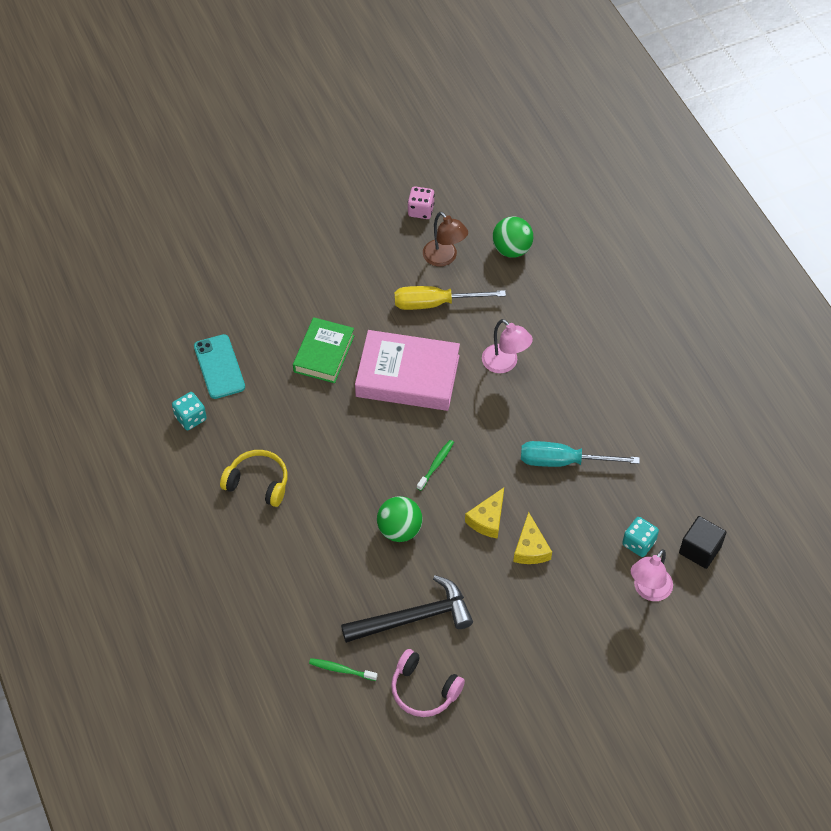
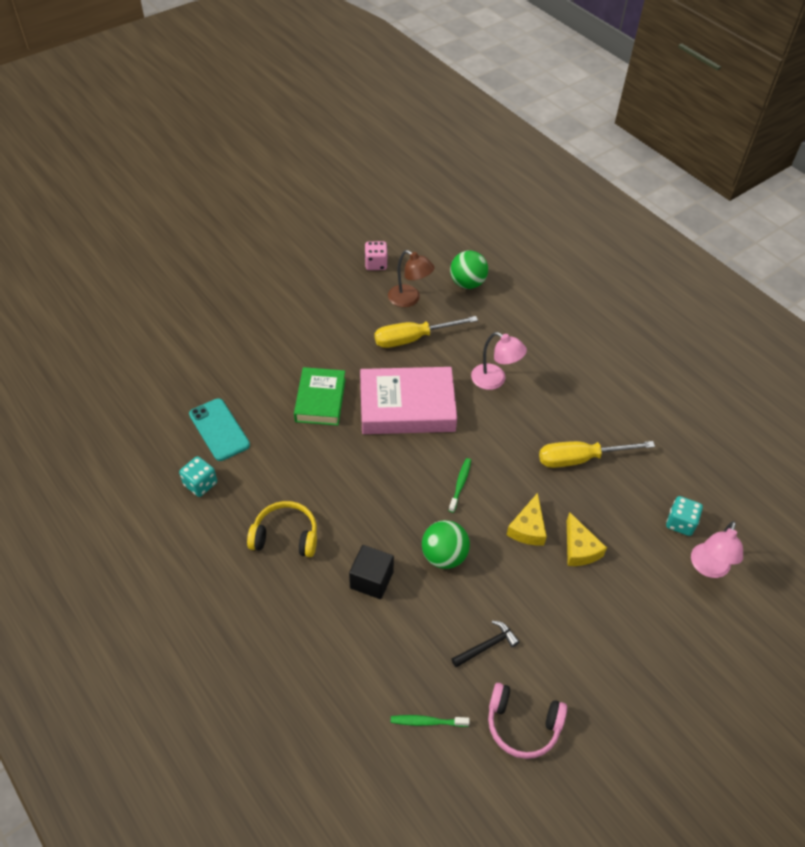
camera: 15 degrees left, 5 degrees down
(413, 617) = (486, 646): black hammer -> black hammer, size x0.50
(563, 461) = (580, 459): turquoise screwdriver -> yellow screwdriver
(700, 550) = (739, 518): black cube -> black cube (371, 580)

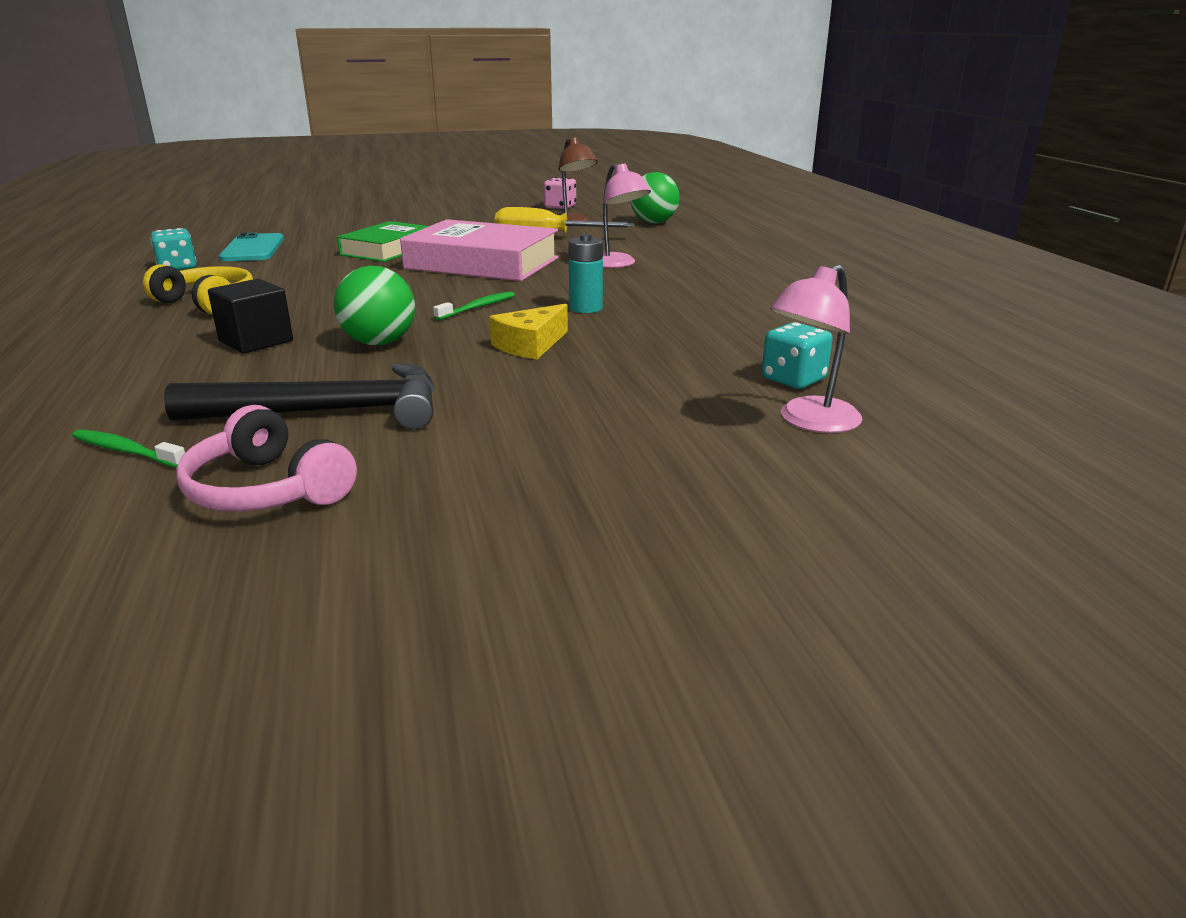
camera: 25 degrees right, 25 degrees down
(486, 646) = (328, 412): black hammer -> black hammer, size x1.99
(523, 463) = (586, 308): none -> turquoise battery
(579, 548) = (591, 370): yellow cheese -> none
(580, 459) = (676, 317): yellow screwdriver -> none

